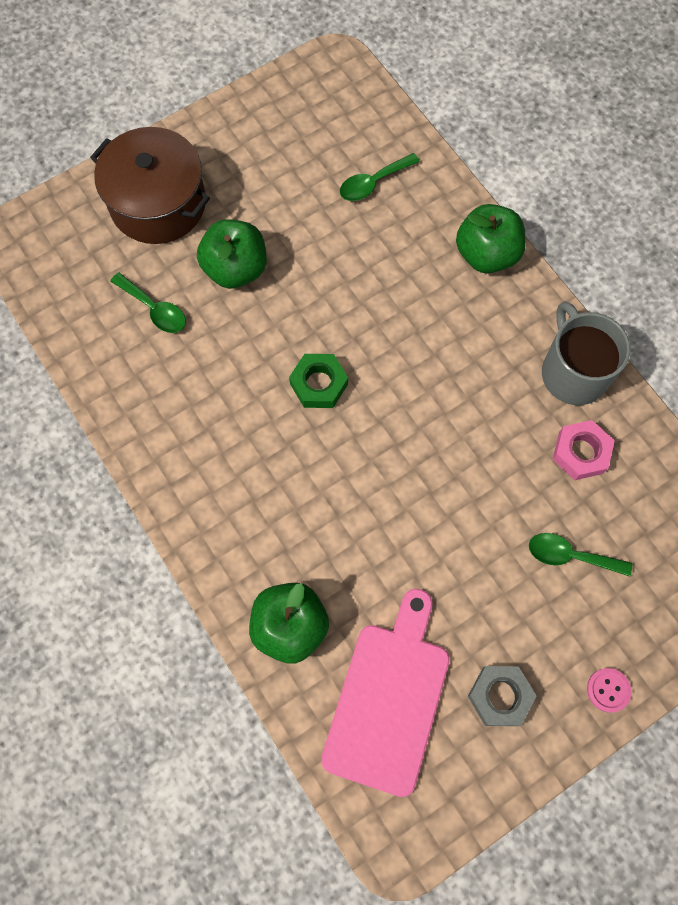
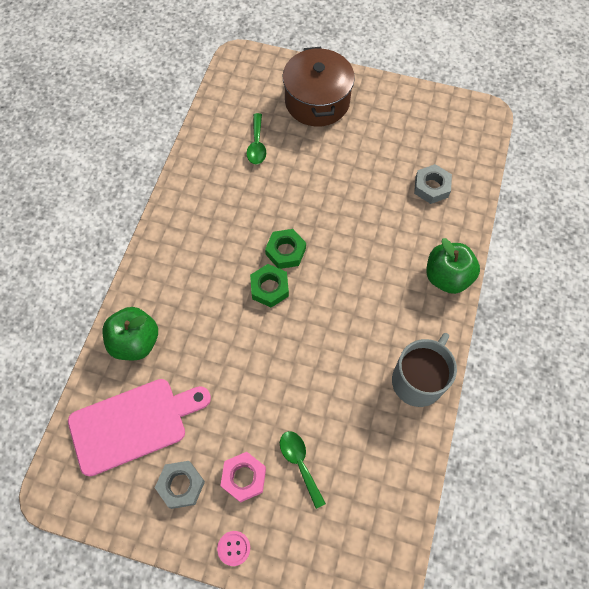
camera: 50 degrees right, 5 degrees down
(235, 269) = (314, 163): green apple -> none
(348, 434) = (269, 288): none -> green nut
(373, 183) = (431, 187): green spoon -> grey nut
(580, 453) = (370, 422): pink nut -> pink nut (244, 477)

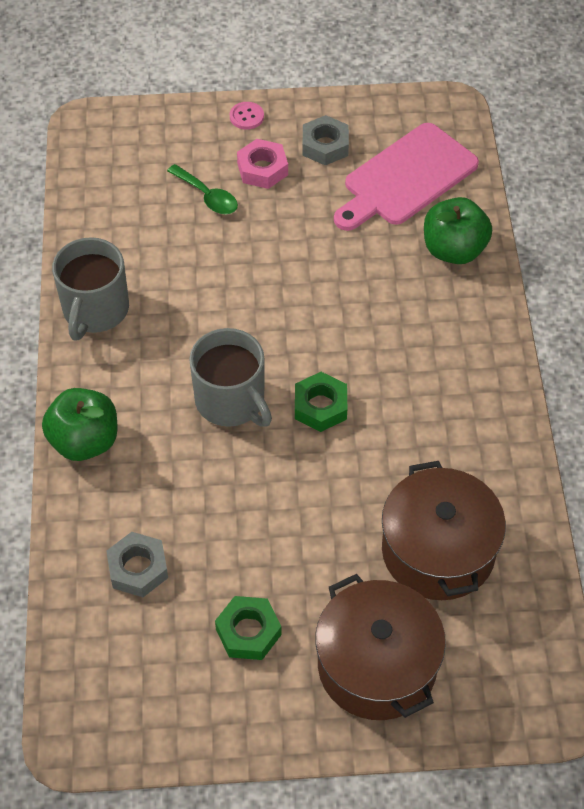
camera: 160 degrees right, 10 degrees down
(257, 145) = (438, 550): green spoon -> brown pot
(269, 288) = (321, 355): green nut -> green nut (248, 632)
(342, 274) = (231, 401): none -> grey mug

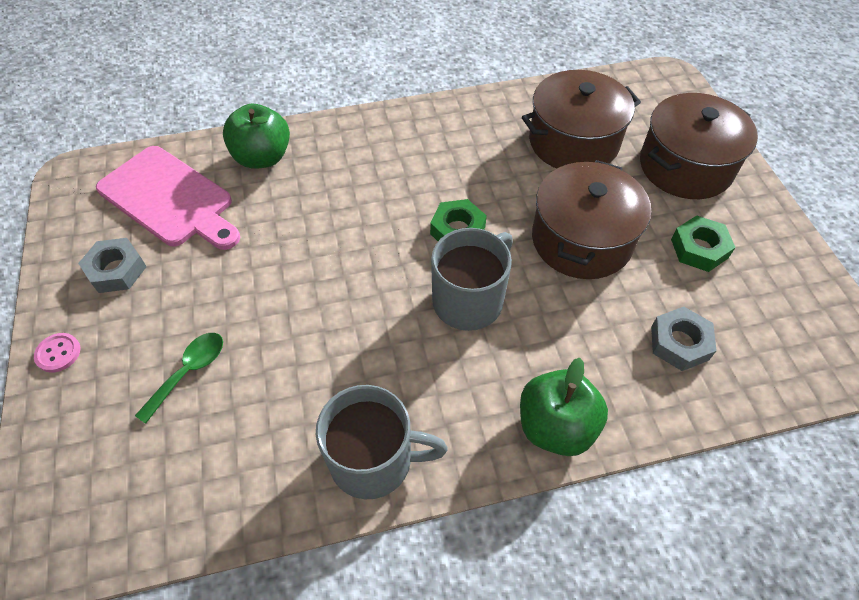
camera: 100 degrees left, 0 degrees up
(262, 169) = (148, 323): pink nut -> none
(284, 517) = (581, 240): none -> brown pot

